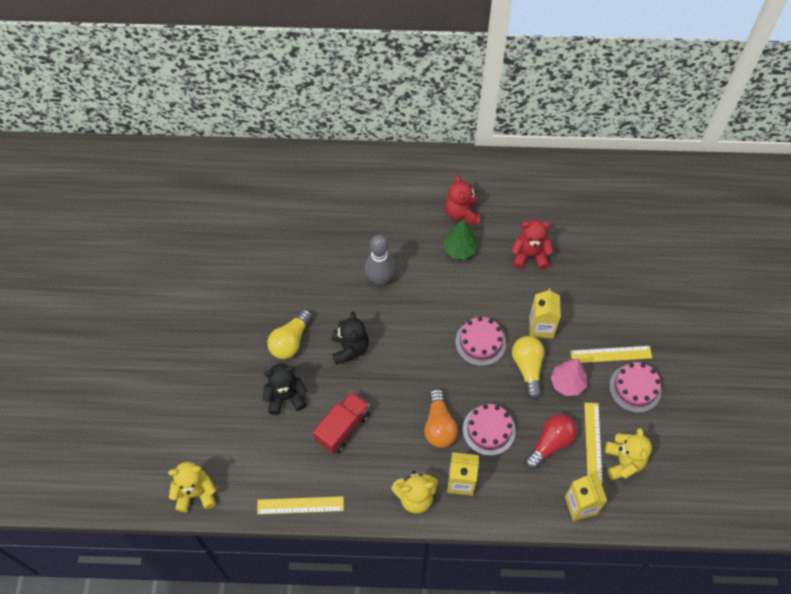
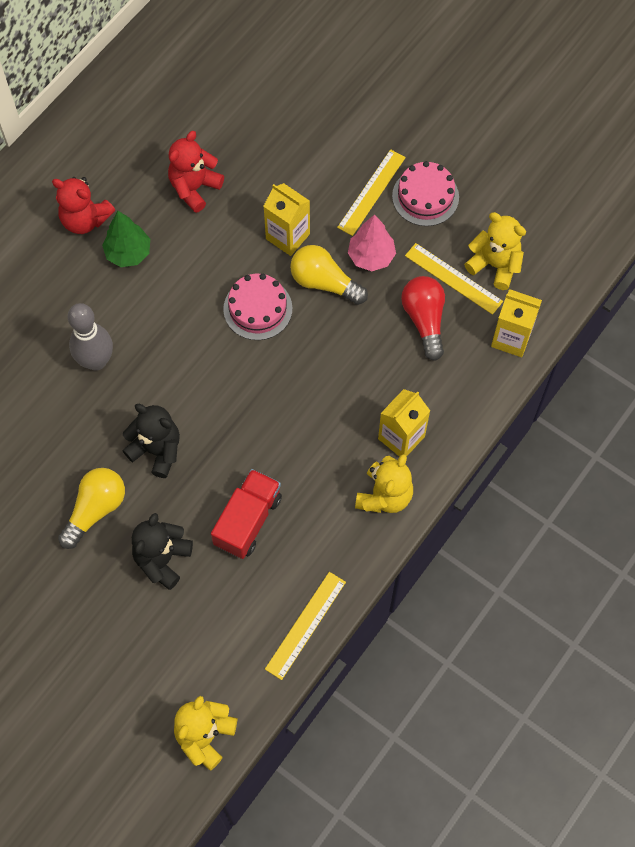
camera: 55 degrees left, 5 degrees up
(290, 341) = (95, 509): yellow light bulb -> yellow light bulb turned 120 degrees counterclockwise
(342, 427) = (247, 520): red truck -> red truck turned 45 degrees clockwise
(439, 425) = (321, 417): orange light bulb -> none
(489, 430) = (364, 370): pink cake -> none

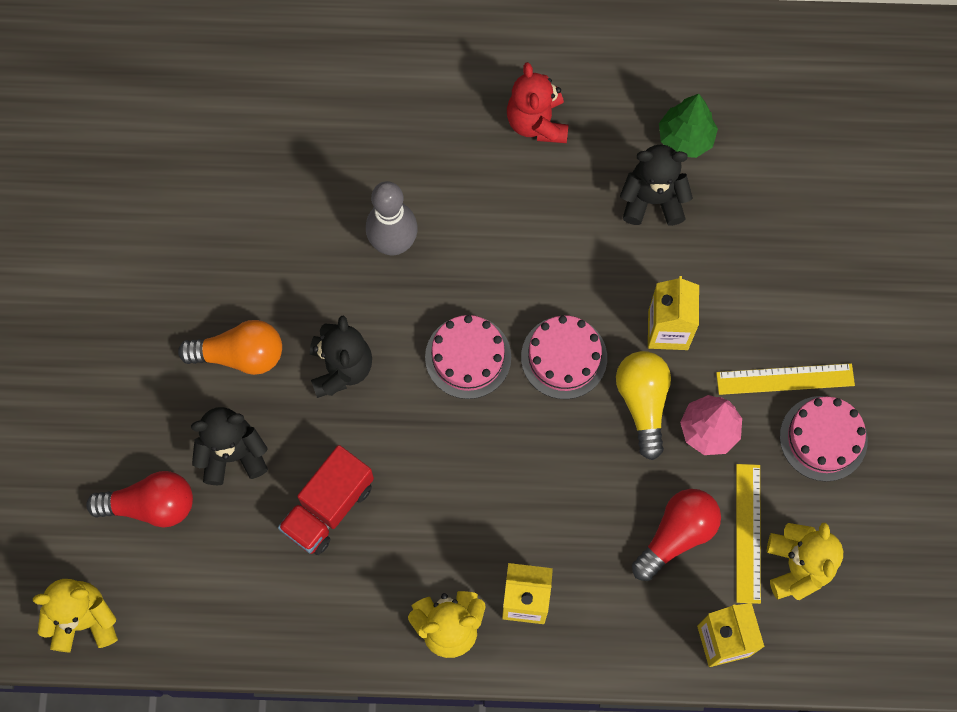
camera: 55 degrees right, 5 degrees up
(95, 509) = (240, 355): yellow light bulb -> orange light bulb
(128, 253) = (532, 189): green tree -> green tree (685, 138)
(157, 637) = (151, 505): none -> red light bulb
(194, 188) = (652, 200): red teddy bear -> black teddy bear
(212, 366) = (468, 357): none -> pink cake
(247, 520) = (328, 507): red truck -> red truck turned 135 degrees clockwise
(305, 625) = (258, 640): yellow ruler -> none

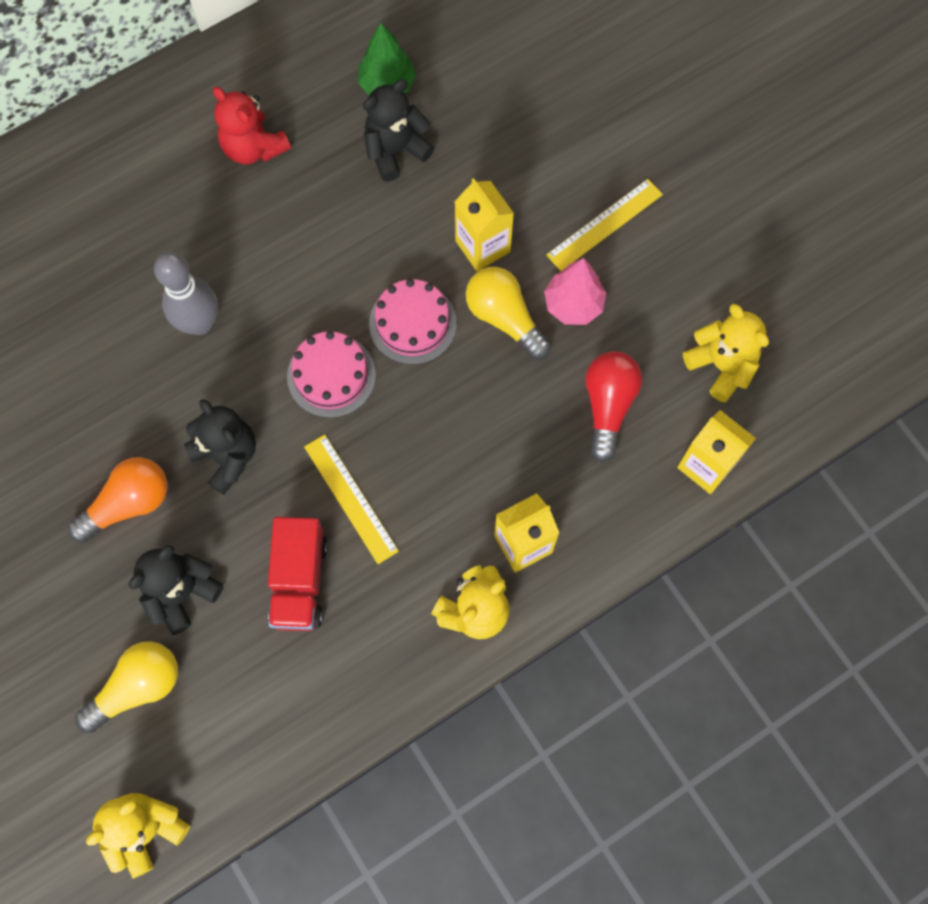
camera: 35 degrees left, 0 degrees up
(151, 505) = (138, 687): red light bulb -> yellow light bulb
(748, 533) = (663, 366): yellow ruler -> yellow ruler (350, 498)
(823, 438) = (668, 251): pink cake -> none

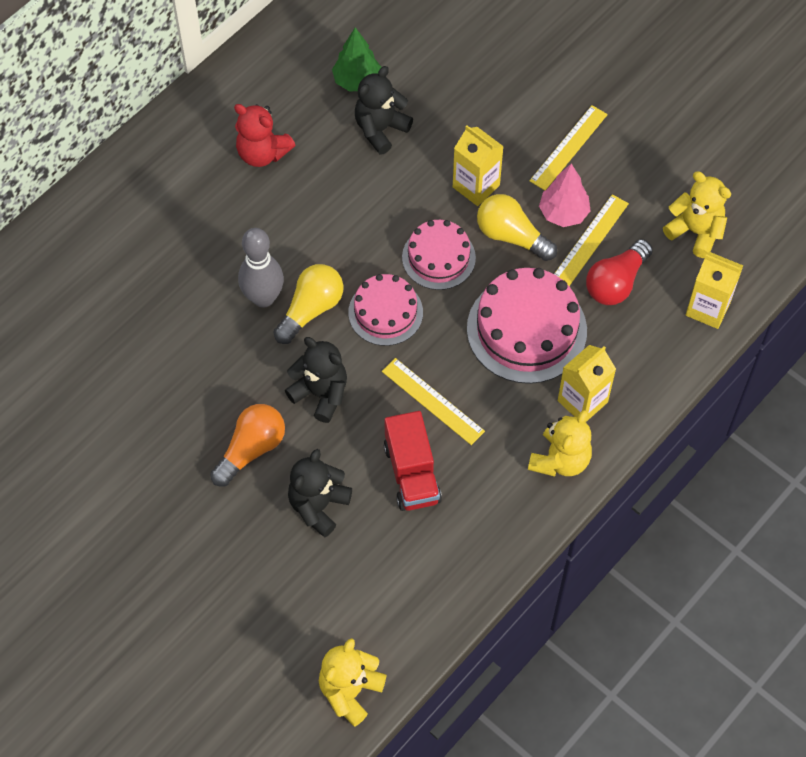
camera: 15 degrees left, 10 degrees down
(138, 687) = (306, 586): yellow light bulb -> yellow light bulb (311, 309)
(486, 438) = (526, 329): none -> pink cake
(595, 345) = (591, 240): none -> yellow ruler
(608, 406) = (616, 282): red light bulb -> red light bulb turned 135 degrees counterclockwise

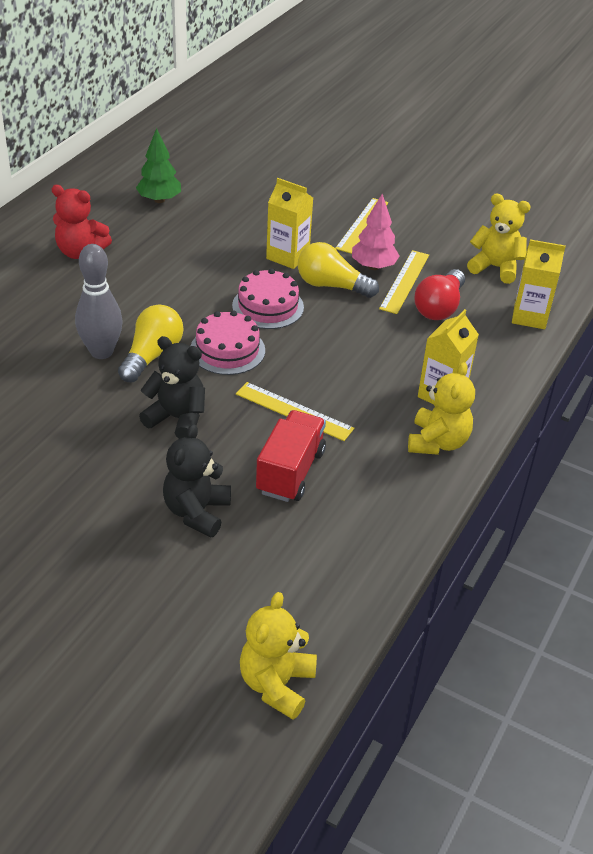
camera: 15 degrees left, 20 degrees down
(251, 449) = (112, 473): orange light bulb -> none
(380, 129) = (189, 228): black teddy bear -> none
(412, 473) = (290, 471): red truck -> red truck turned 135 degrees counterclockwise
(526, 329) = (368, 348): pink cake -> none

